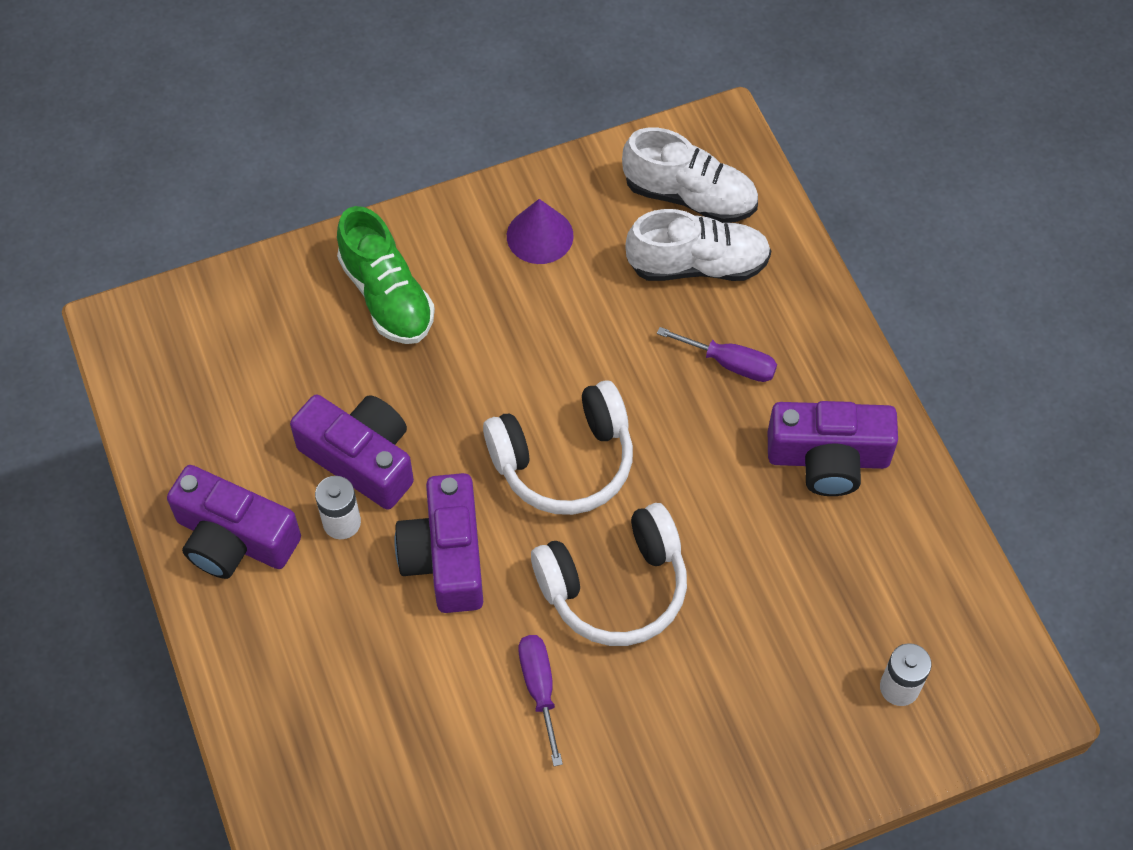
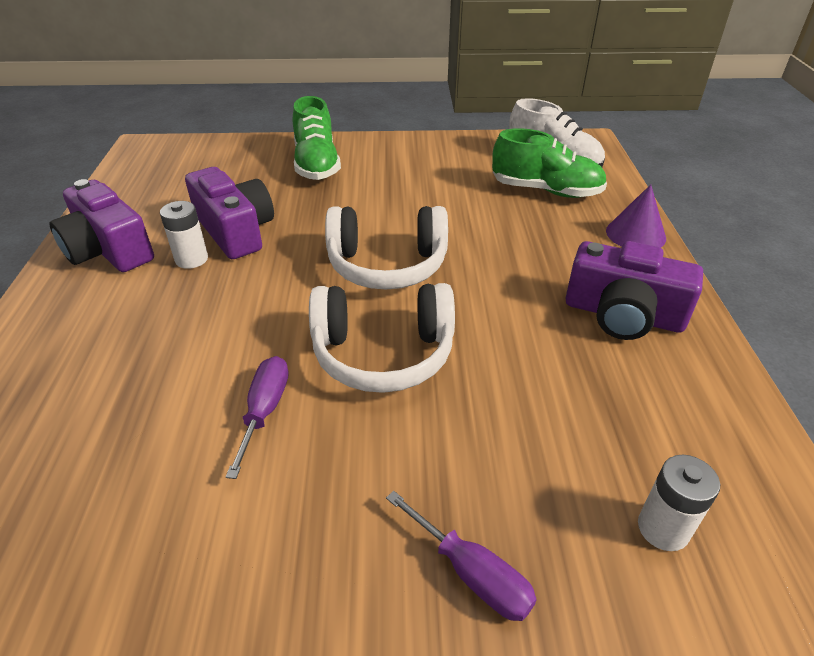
camera: 20 degrees right, 20 degrees down
(446, 557) = (253, 297): purple camera -> none
(540, 235) = (437, 159): purple cone -> purple cone (635, 234)
(697, 265) = (546, 191): white shoe -> green shoe
(730, 363) = (552, 242): purple screwdriver -> purple screwdriver (471, 573)

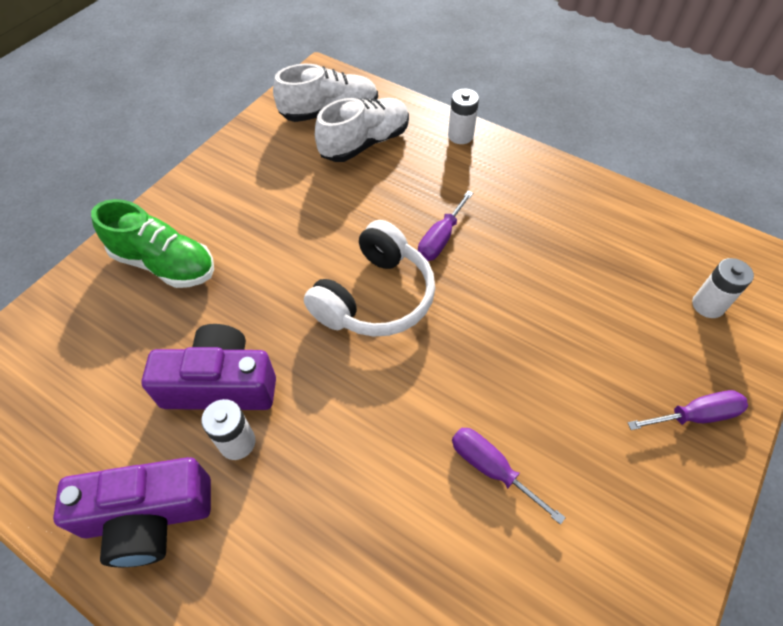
camera: 55 degrees left, 15 degrees up
(383, 353) = (479, 357): white headphones -> none
(494, 273) = (440, 239): none -> purple screwdriver
(546, 191) = (365, 143): green shoe -> white shoe
(623, 315) = (536, 201): purple camera -> none
(635, 234) = (460, 136): purple cone -> white battery

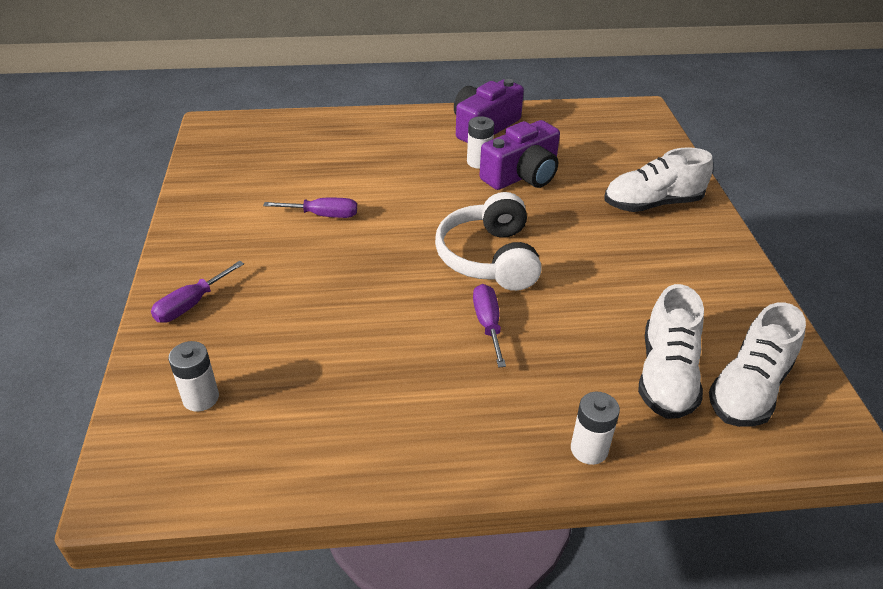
camera: 140 degrees right, 15 degrees down
(165, 264) = (652, 204): green shoe -> white shoe

